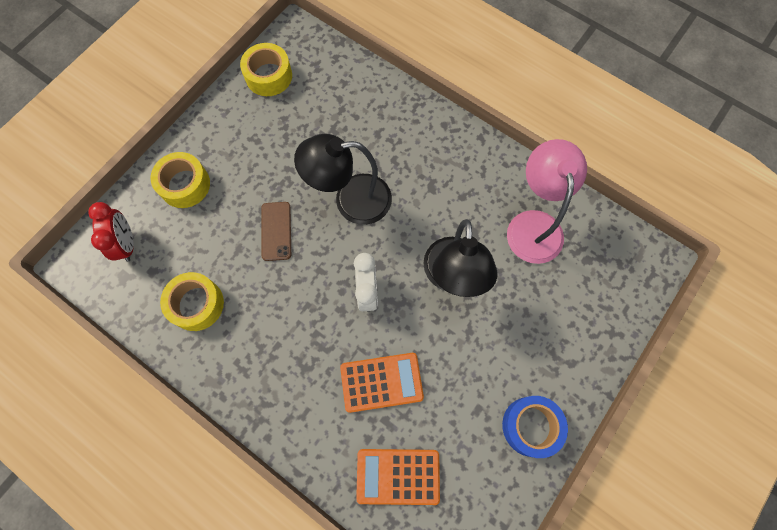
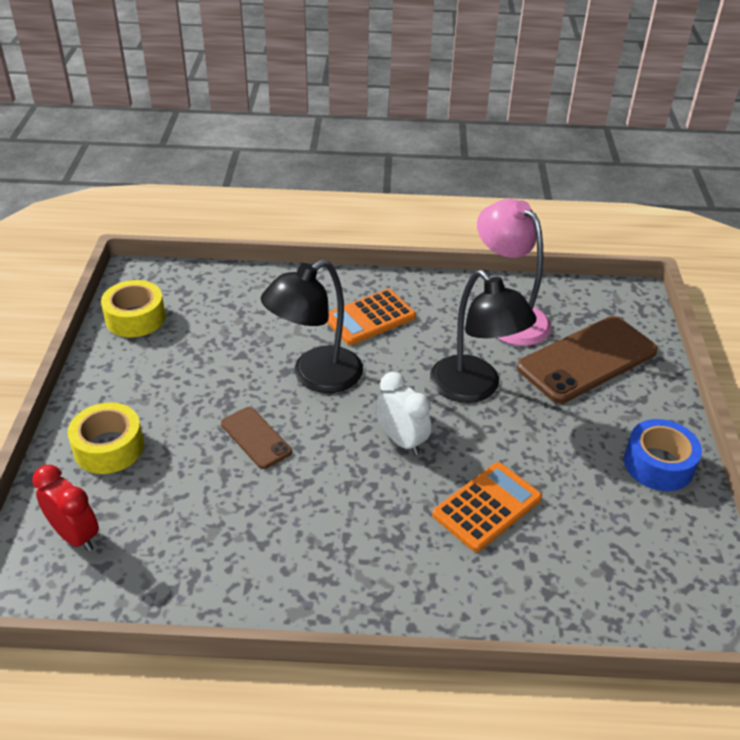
camera: 35 degrees left, 30 degrees down
(196, 304) = (216, 548): yellow tape -> none
(398, 476) = (580, 577): orange calculator -> orange calculator (369, 318)
(560, 301) = (587, 359): none -> brown phone

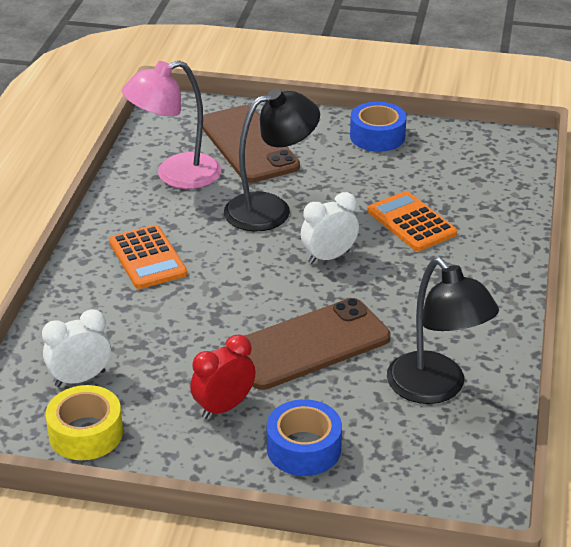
camera: 80 degrees left, 5 degrees down
(75, 535) = (421, 467): red clock -> red clock (224, 407)
(109, 447) = (304, 448): yellow tape -> blue tape
(201, 305) = (80, 379): none -> white clock
(256, 438) = (309, 344): brown phone -> brown phone, size x1.94
(316, 376) = (229, 300): black lamp -> black lamp (435, 388)

